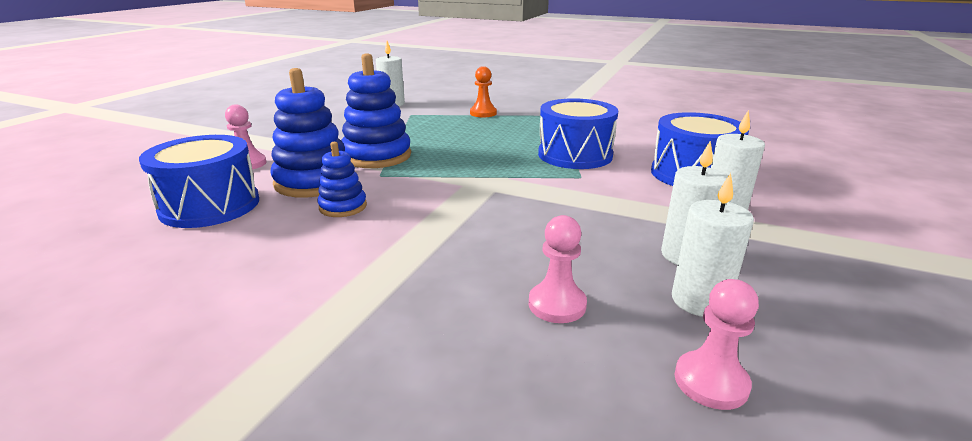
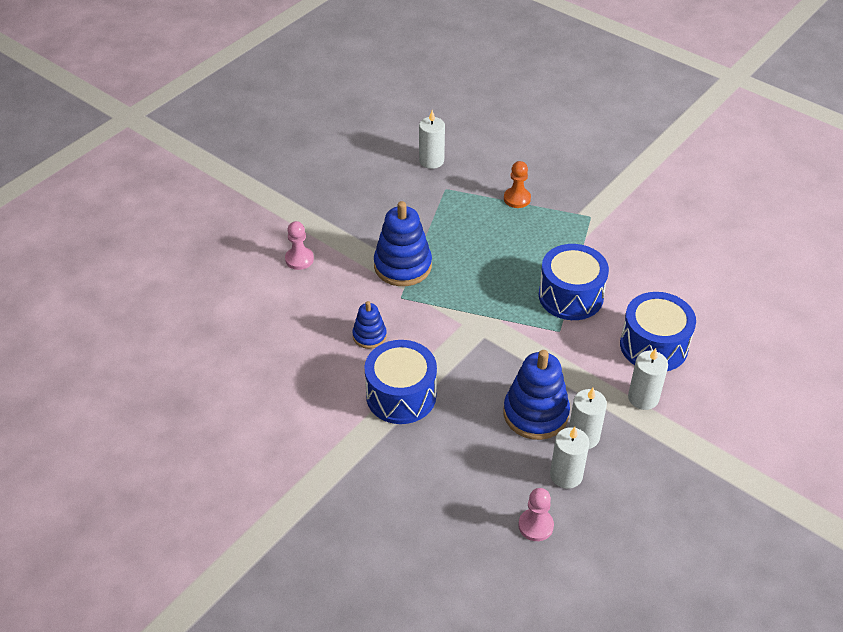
camera: 15 degrees right, 20 degrees up
(210, 206) = (278, 316): blue drum -> blue drum (401, 395)
(314, 182) = (350, 297): blue stacking toy -> blue stacking toy (535, 413)
(557, 304) = (482, 459): pink pawn -> none

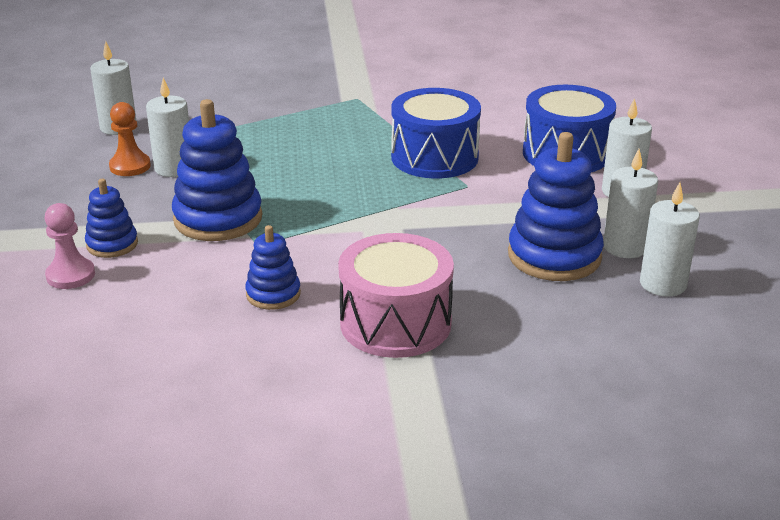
camera: 45 degrees left, 15 degrees down
(337, 250) = (112, 244): none -> blue stacking toy
(401, 395) = (395, 323): blue drum -> pink drum
(423, 213) = (174, 168): none -> white candle
(517, 199) = (262, 116): orange pawn -> orange pawn (130, 166)
(535, 526) = (709, 340): pink pawn -> none

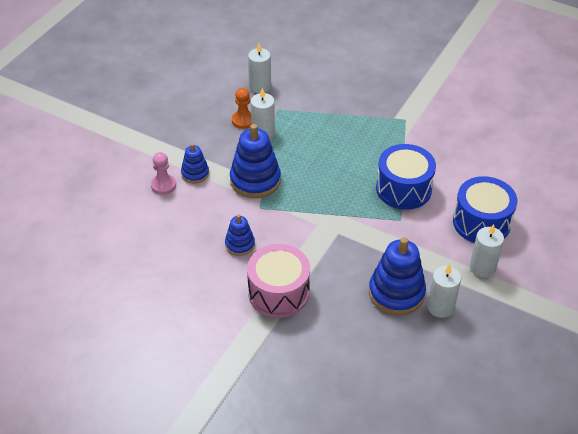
camera: 35 degrees right, 15 degrees up
(663, 284) = (433, 342): white candle -> none

